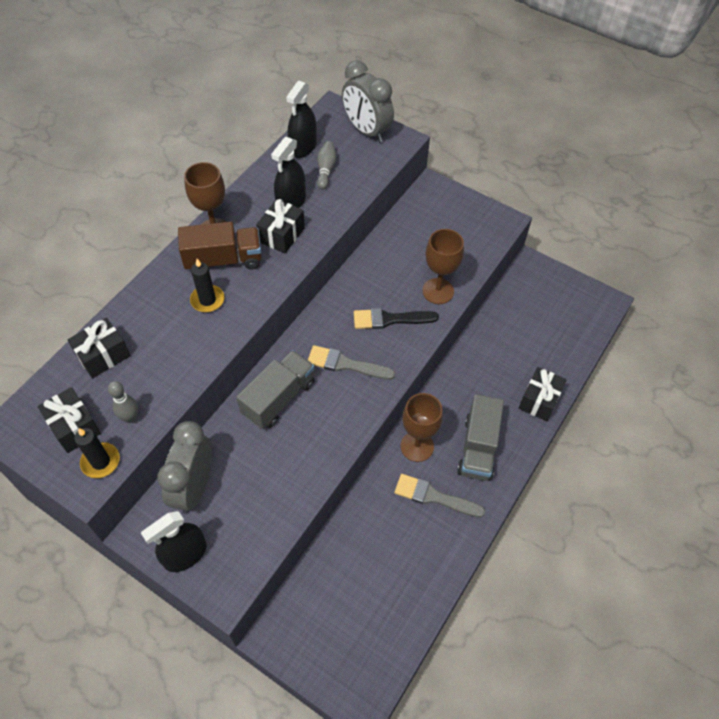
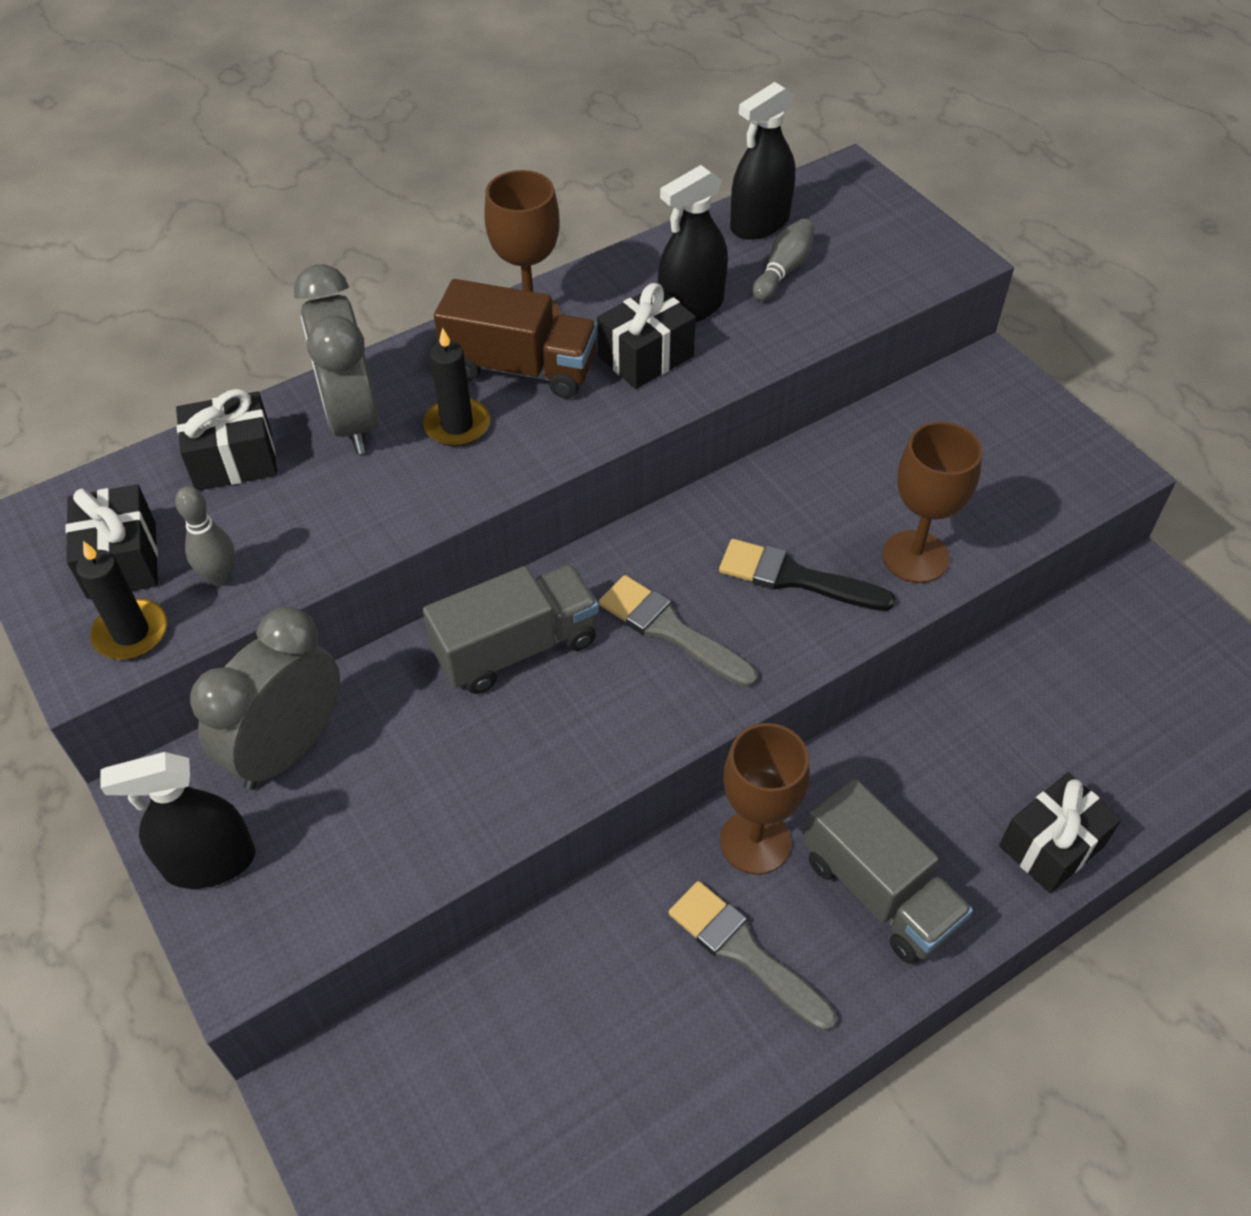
camera: 25 degrees right, 5 degrees down
(366, 131) = (893, 226): grey clock -> grey clock (352, 420)
(478, 448) = (878, 891): grey truck -> grey truck turned 75 degrees counterclockwise

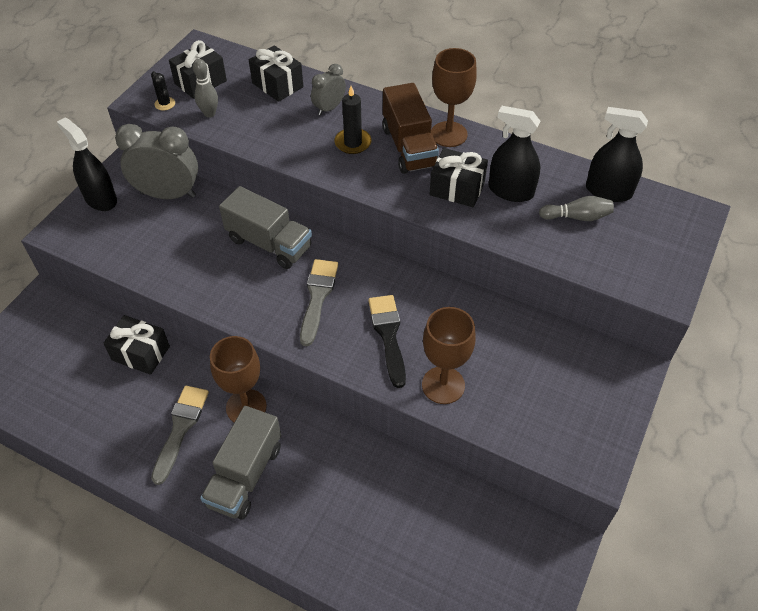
camera: 60 degrees right, 0 degrees up
(131, 633) = (165, 104): black candle -> black cactus
(352, 420) = (329, 108): grey clock -> grey clock, size x0.54
(1051, 846) = (321, 553): black gift -> black gift (141, 353)

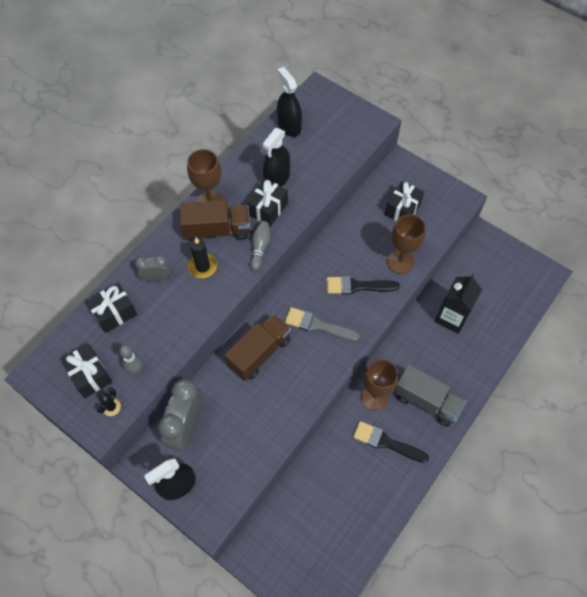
camera: 80 degrees left, 10 degrees up
(141, 353) = (317, 470): black gift -> black gift (402, 209)
(165, 104) = (111, 407): black cactus -> black cactus turned 45 degrees counterclockwise
(180, 428) = (386, 442): grey brush -> black brush
(269, 243) = (259, 353): grey truck -> brown truck
(329, 108) = (157, 278): grey clock -> grey clock turned 120 degrees clockwise
(391, 501) = (451, 317): none -> black carton
(577, 217) = (308, 149): grey bowling pin -> grey bowling pin (260, 248)
(608, 191) = (289, 126): black spray bottle -> black spray bottle turned 120 degrees clockwise

